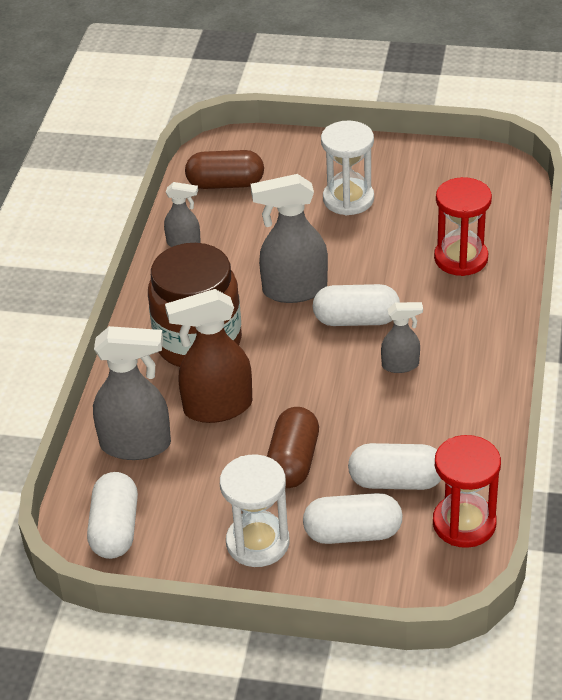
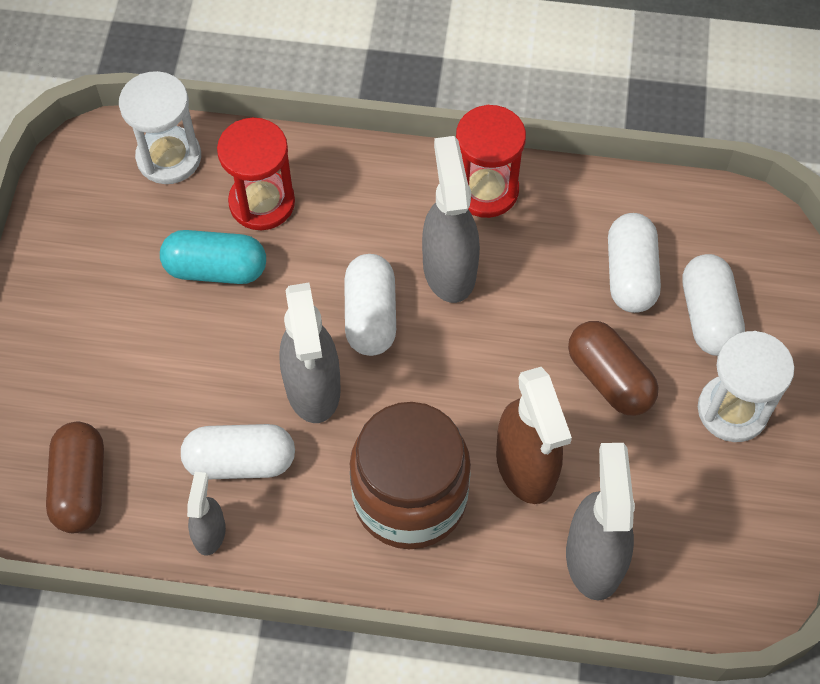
camera: 95 degrees left, 20 degrees up
(115, 529) = (730, 567): white capsule -> white capsule (240, 461)
(293, 462) = (609, 378): brown capsule -> brown capsule turned 45 degrees clockwise
(348, 199) = (133, 327): white hourglass -> white hourglass (169, 157)
(399, 237) = (216, 268): none -> turquoise capsule
(400, 365) = (449, 268): grey spray bottle -> grey spray bottle, size x1.83
(464, 523) = (683, 212): red hourglass -> red hourglass (485, 190)

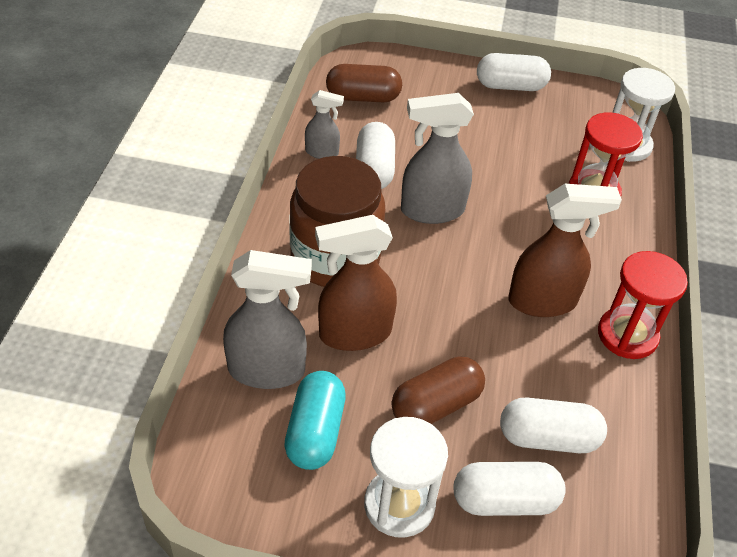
camera: 90 degrees right, 15 degrees down
(216, 268) = (531, 165): turquoise capsule -> turquoise capsule (315, 432)
(371, 315) = (495, 248): white capsule -> white capsule (510, 86)
(449, 268) = (543, 301): grey spray bottle -> brown spray bottle

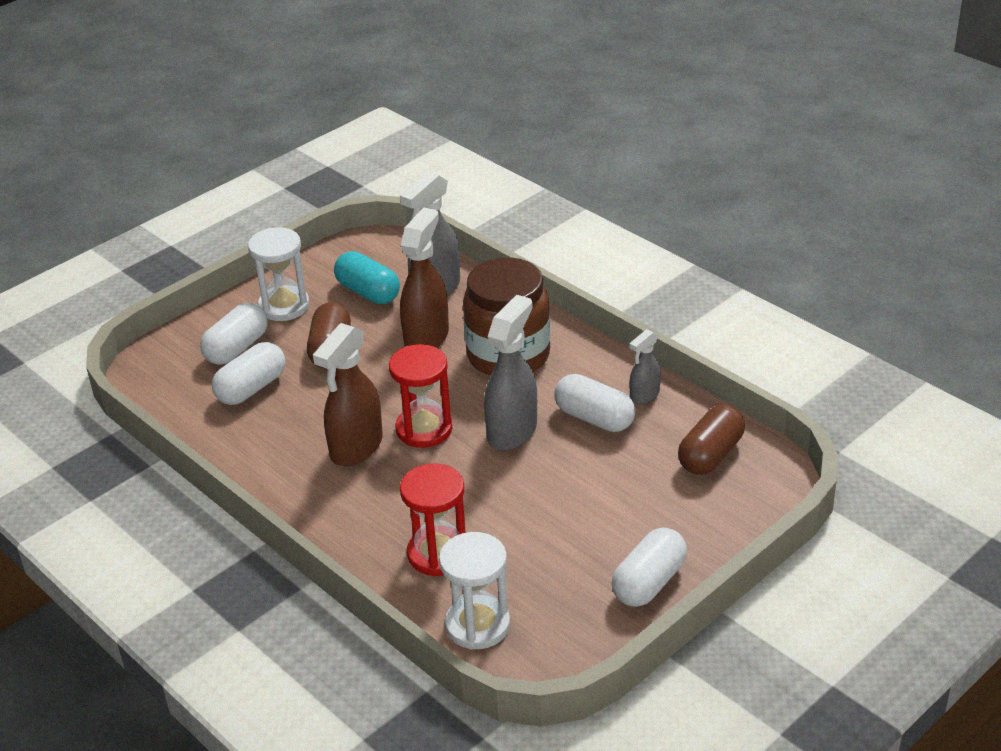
camera: 130 degrees right, 10 degrees down
(627, 335) = (277, 478): red hourglass -> red hourglass (424, 429)

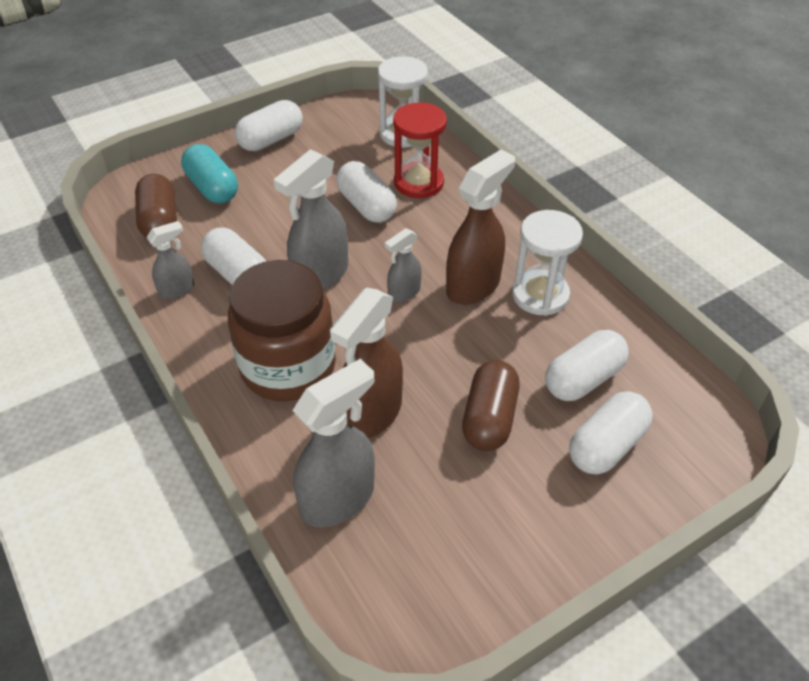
camera: 170 degrees left, 10 degrees up
(284, 306) = (548, 511): white hourglass -> white hourglass (540, 295)
(368, 292) = (430, 513): turquoise capsule -> turquoise capsule (212, 188)
(424, 429) = (404, 293): red hourglass -> grey spray bottle
(491, 512) = (367, 206): none -> white capsule
(711, 455) = (159, 221): brown capsule -> brown capsule turned 60 degrees counterclockwise

